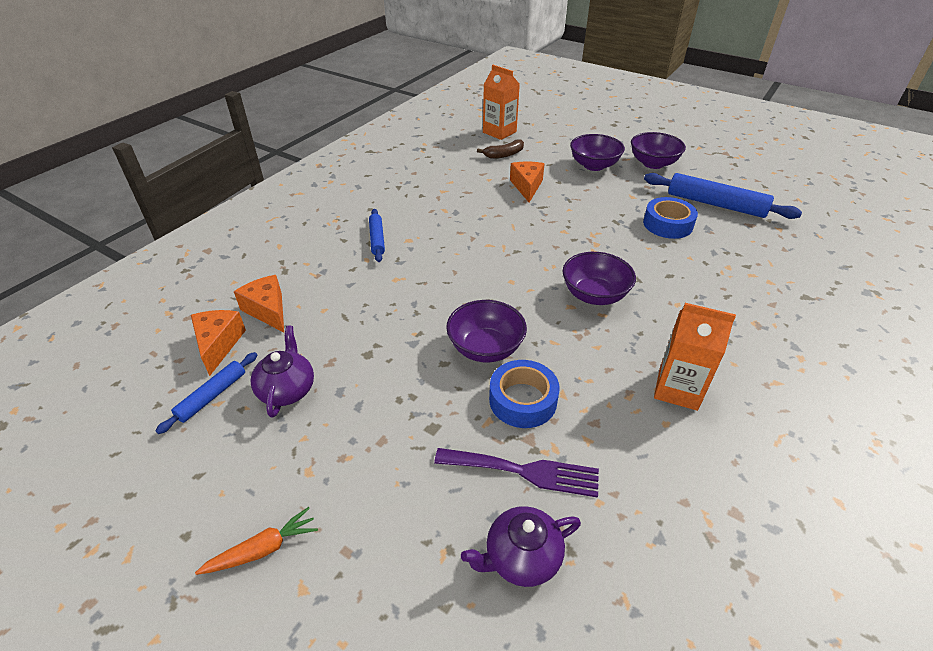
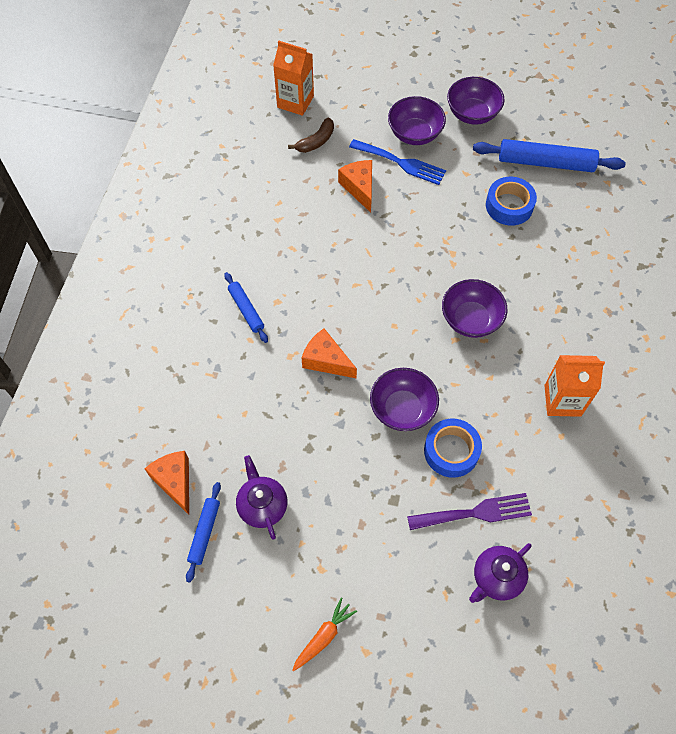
camera: 20 degrees left, 20 degrees up
(268, 310) = (194, 430): orange cheese -> orange cheese (326, 360)
(573, 179) = (401, 163): none -> blue fork

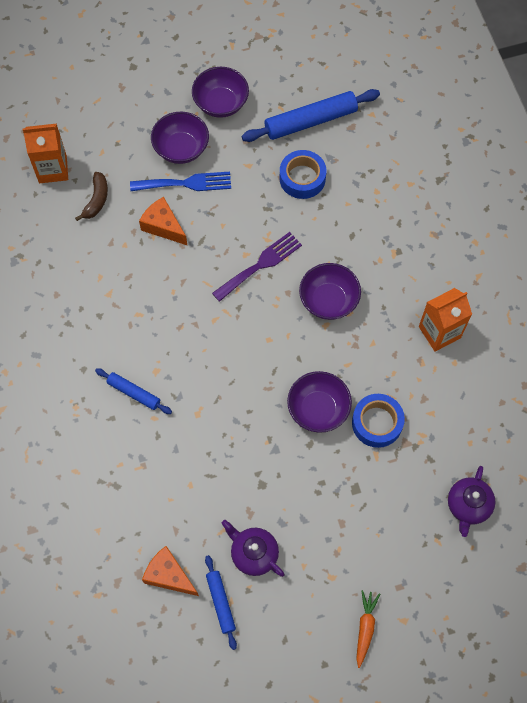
camera: 30 degrees left, 5 degrees up
(326, 360) = (230, 401): orange cheese -> none
(475, 513) = (423, 463): purple fork -> purple fork (260, 265)

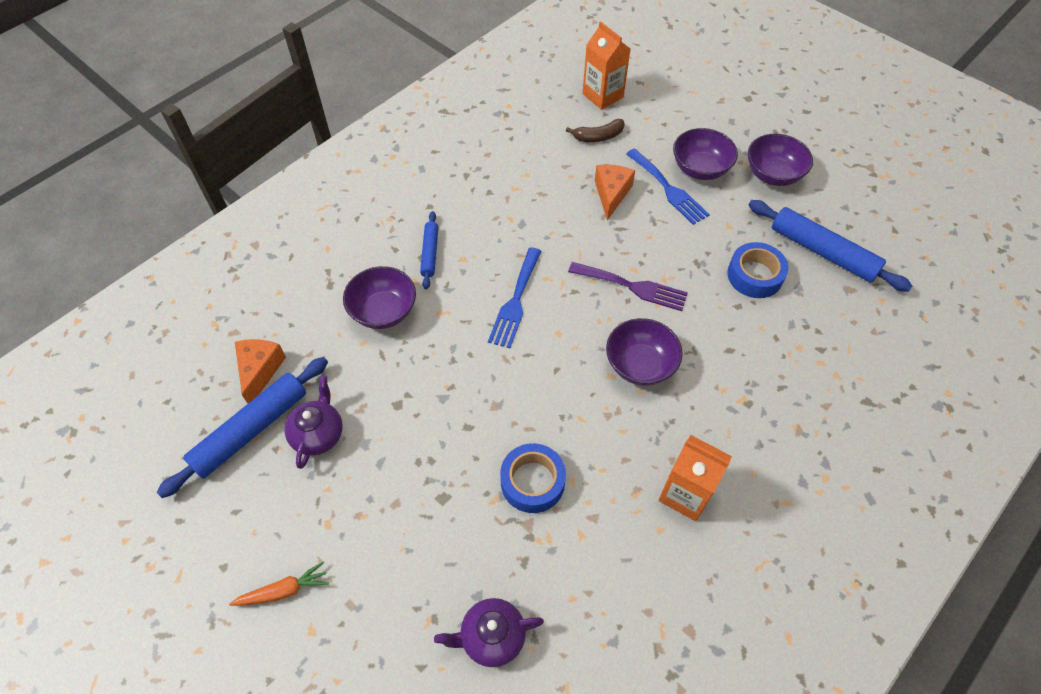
camera: 60 degrees right, 10 degrees down
(220, 602) = (251, 430): blue rolling pin -> blue rolling pin, size x1.82
(221, 354) = (515, 301): none -> blue fork
(318, 409) = (512, 415): purple bowl -> purple bowl (383, 311)

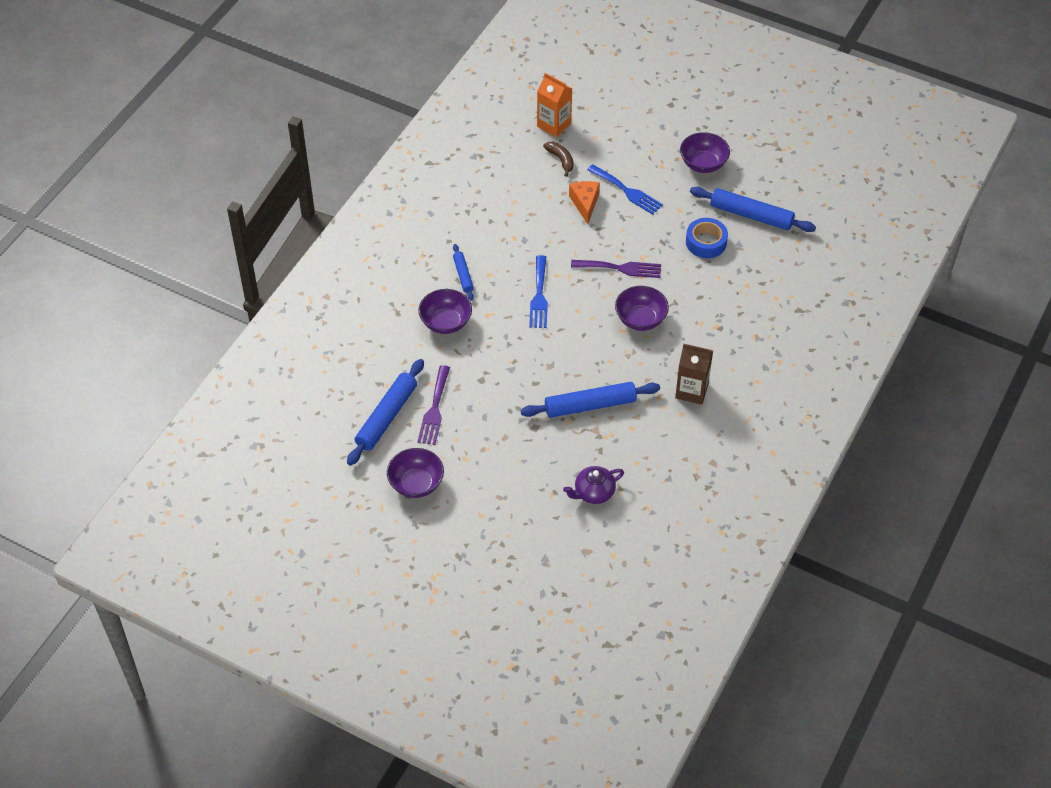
camera: 15 degrees left, 5 degrees down
(260, 371) = (374, 380): orange cheese -> none
(284, 590) = (453, 499): orange carrot -> none
(318, 434) = (434, 409): purple teapot -> purple fork
(532, 482) = (590, 405): blue tape -> blue rolling pin
(598, 137) = (561, 160): brown banana -> brown banana turned 90 degrees counterclockwise
(685, 494) = (691, 391): orange carton -> brown carton
(700, 169) = (647, 170): purple bowl -> purple bowl (416, 484)

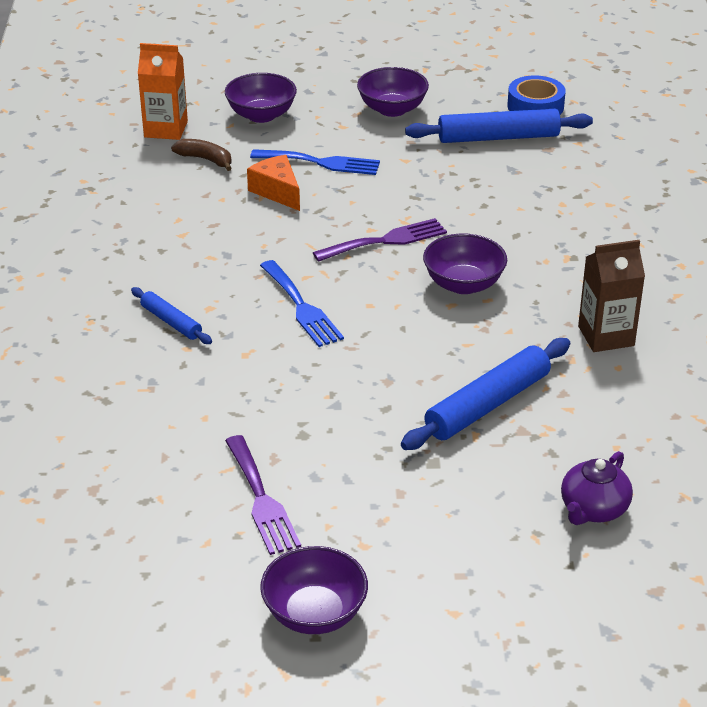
camera: 30 degrees left, 15 degrees down
(387, 417) = (192, 540): blue rolling pin -> none
(446, 322) = (190, 385): purple bowl -> purple bowl (261, 115)
(706, 242) = (469, 180): blue tape -> blue tape (535, 106)

